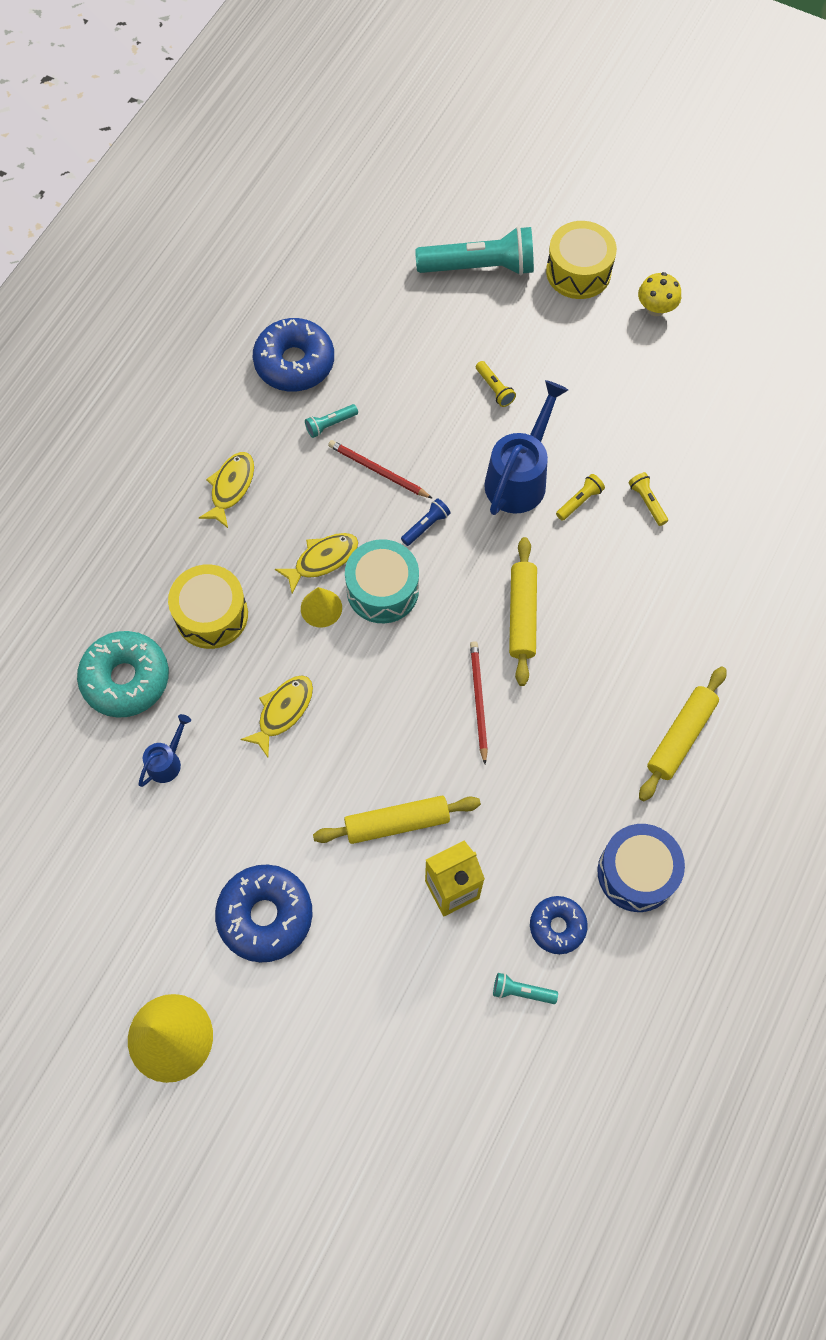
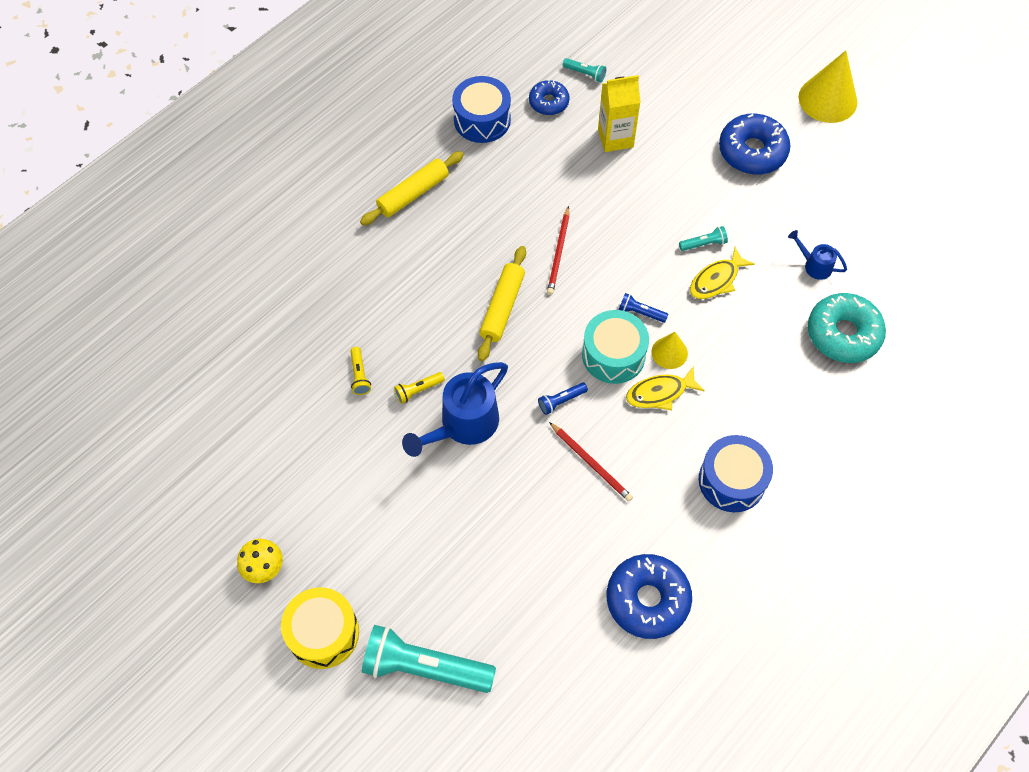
camera: 165 degrees left, 5 degrees down
(167, 761) = (814, 265): blue watering can -> blue watering can turned 75 degrees clockwise
(211, 615) = (765, 369): yellow drum -> none
(231, 487) = (731, 480): yellow fish -> blue drum
(330, 424) = (625, 521): turquoise flashlight -> turquoise flashlight (703, 244)
(363, 648) = (640, 312): none -> blue flashlight
(397, 823) = (644, 186): yellow rolling pin -> none
(494, 389) = (456, 519): yellow flashlight -> none

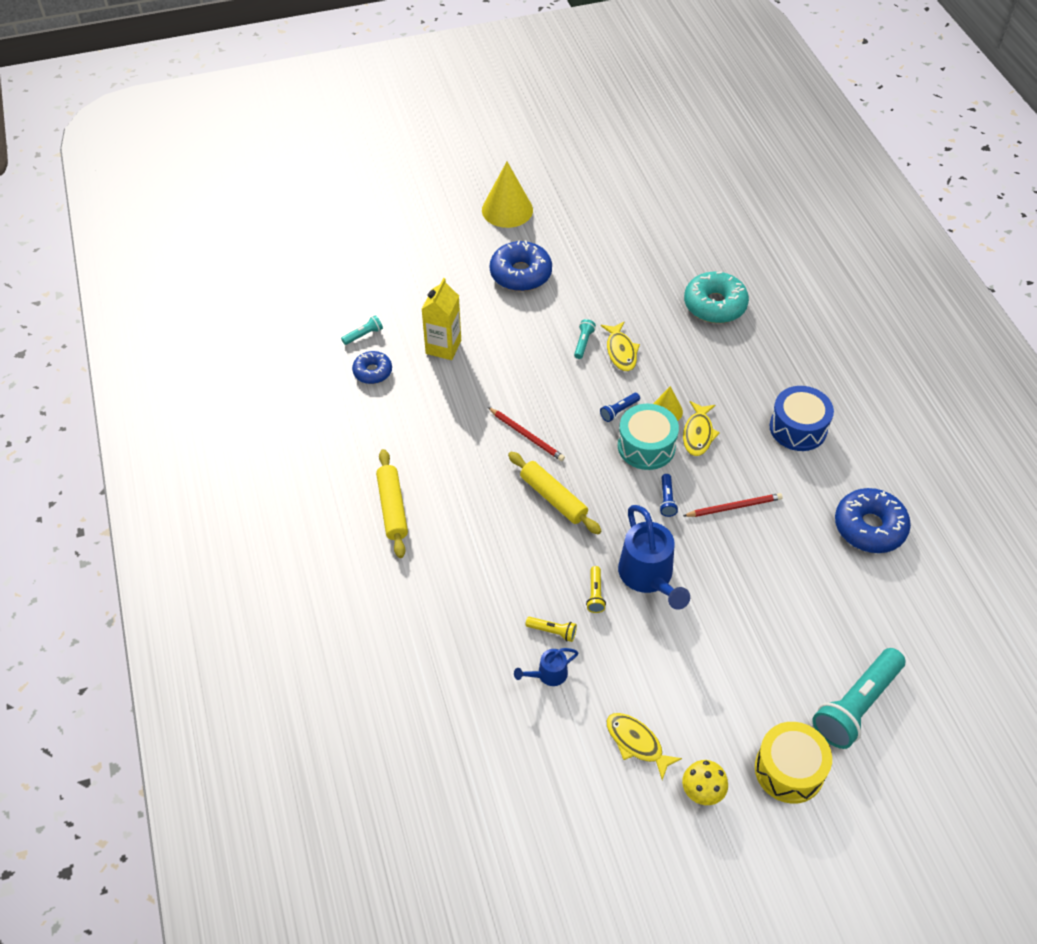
camera: 60 degrees left, 10 degrees down
(284, 493) = (637, 743): none -> yellow fish
(482, 120) = (353, 424): blue drum -> none
(814, 265) = (646, 291): blue watering can -> blue watering can (548, 675)

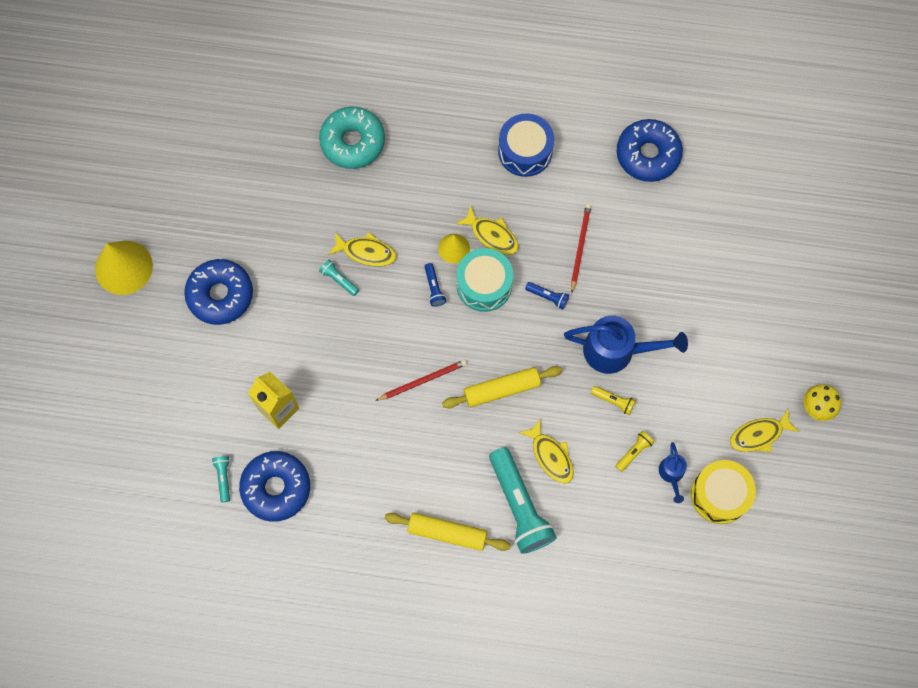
camera: 65 degrees left, 20 degrees up
(372, 372) = (276, 488): blue donut -> blue donut, size x1.68
(510, 562) = (550, 456): none -> yellow fish
(789, 770) = (826, 335): yellow drum -> yellow drum (719, 495)
(856, 706) = (795, 258): turquoise flashlight -> turquoise flashlight (519, 506)

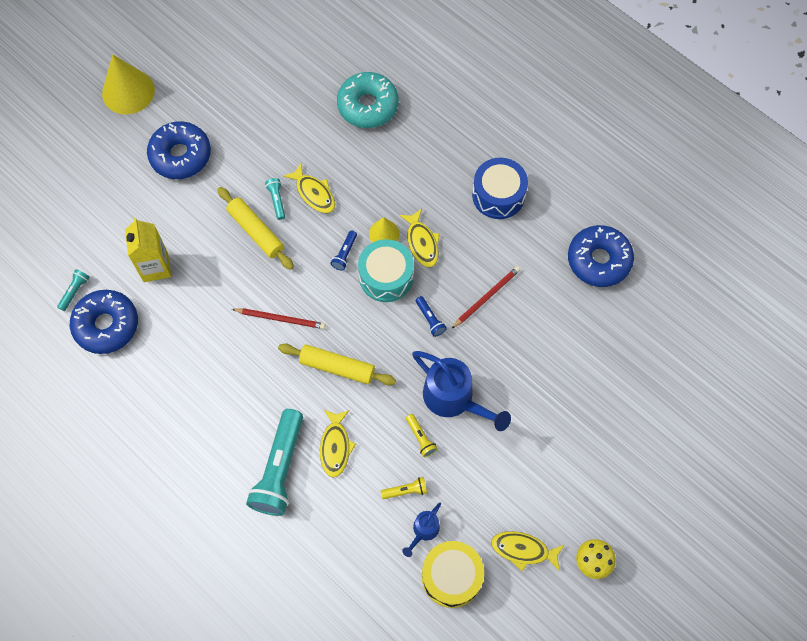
camera: 35 degrees right, 5 degrees down
(447, 533) = (206, 450): yellow rolling pin -> yellow rolling pin (256, 232)

